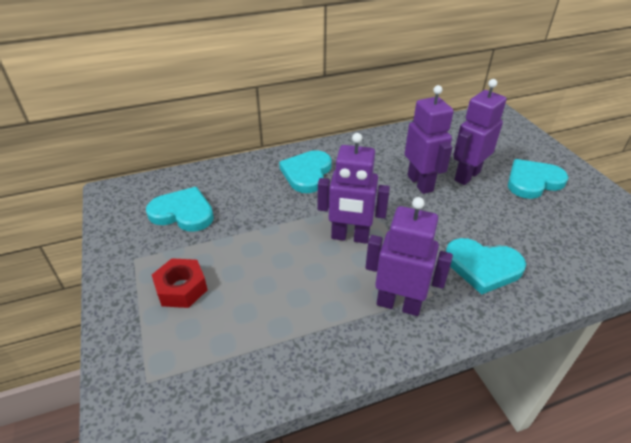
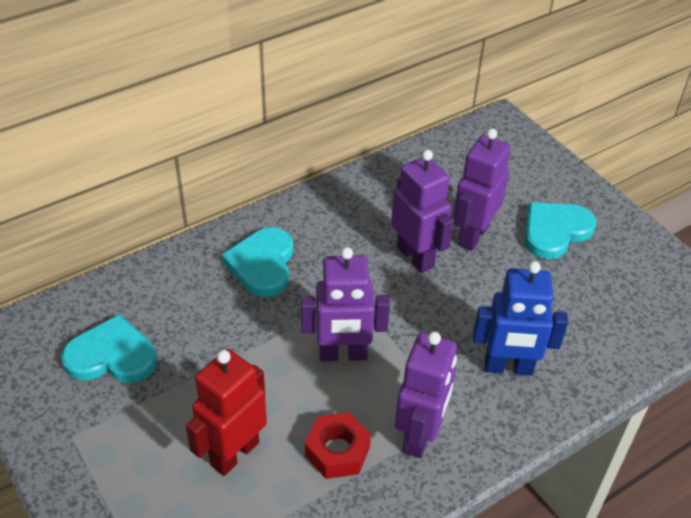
camera: 15 degrees left, 5 degrees up
(181, 288) = (151, 466): red nut -> red nut (337, 451)
(246, 290) = (234, 453): none -> red robot
(398, 304) = (420, 436): purple robot -> purple robot turned 105 degrees clockwise
(483, 267) = (508, 367): turquoise heart -> blue robot

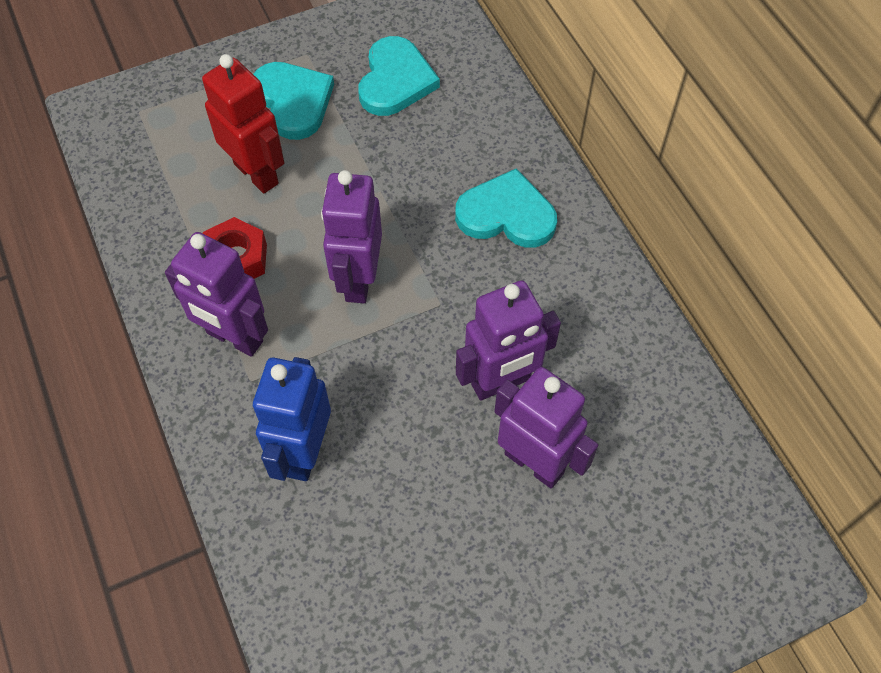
camera: 100 degrees right, 15 degrees up
(555, 231) = (532, 581): turquoise heart -> turquoise heart (293, 101)

